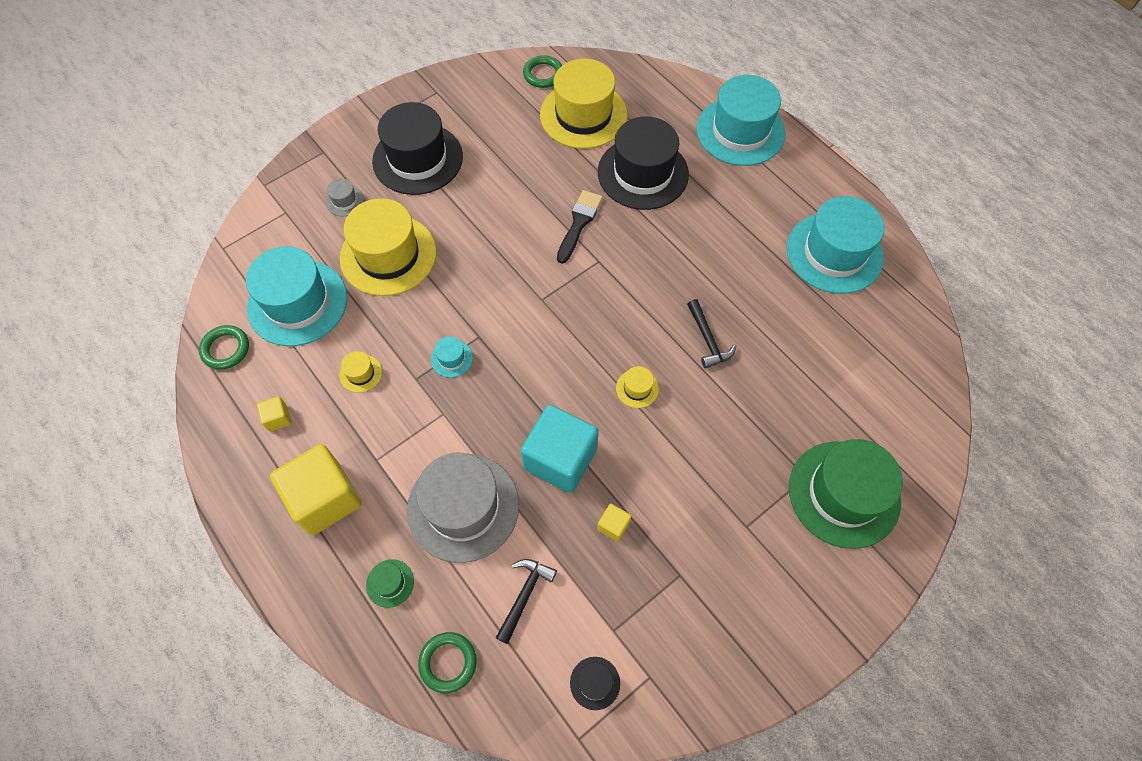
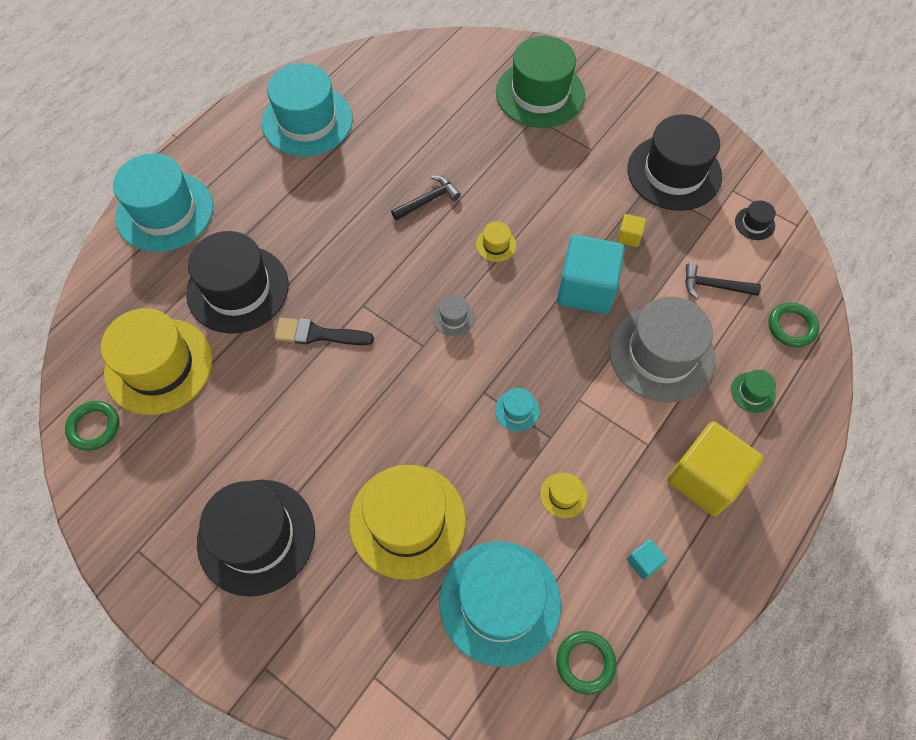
camera: 105 degrees left, 0 degrees up
(278, 418) = (643, 562): yellow cube -> turquoise cube
(344, 201) = (340, 604): grey hat -> grey hat (453, 317)
(692, 613) = (674, 172): none -> black hat

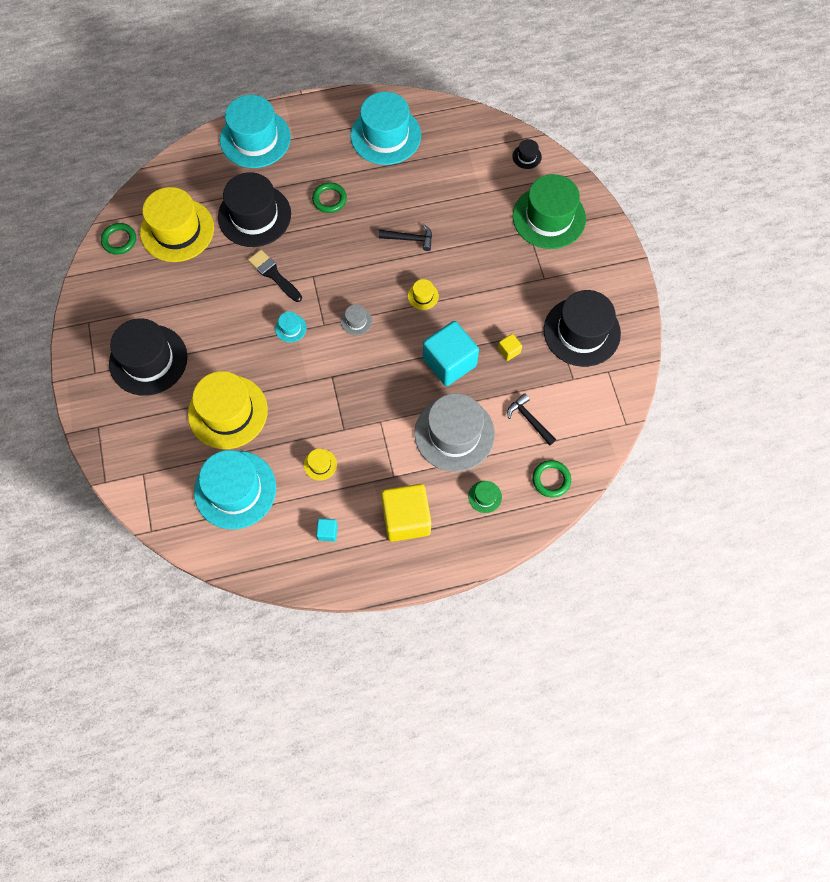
camera: 40 degrees right, 5 degrees up
(517, 410) = (340, 400): turquoise hat -> turquoise hat (290, 328)
(585, 662) = (248, 553): green ring -> green ring (329, 199)
(754, 223) = (598, 402): black hat -> black hat (527, 156)

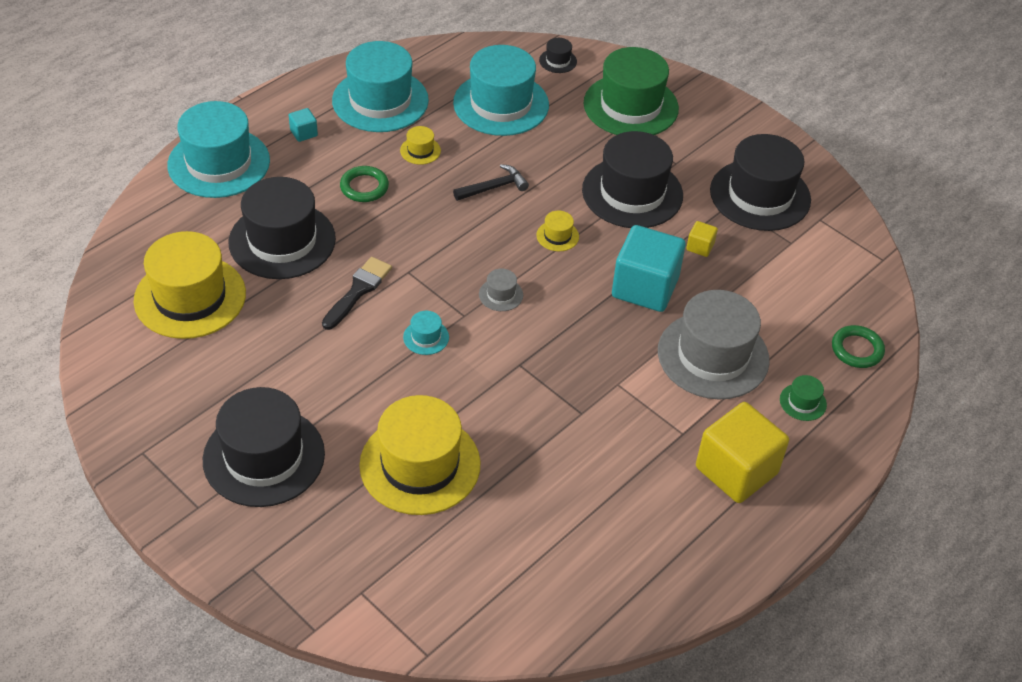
camera: 35 degrees left, 20 degrees down
(119, 240) = (116, 341): green ring -> none
(235, 490) = (501, 547): turquoise hat -> turquoise hat (501, 104)
(274, 275) = (358, 291): black brush -> black brush turned 105 degrees clockwise
(320, 464) = (585, 465): yellow hat -> yellow hat (420, 150)
(327, 532) = (657, 534): turquoise cube -> turquoise cube (304, 133)
(496, 287) = (632, 193): none -> black hat
(529, 419) = (781, 302): black hammer -> none

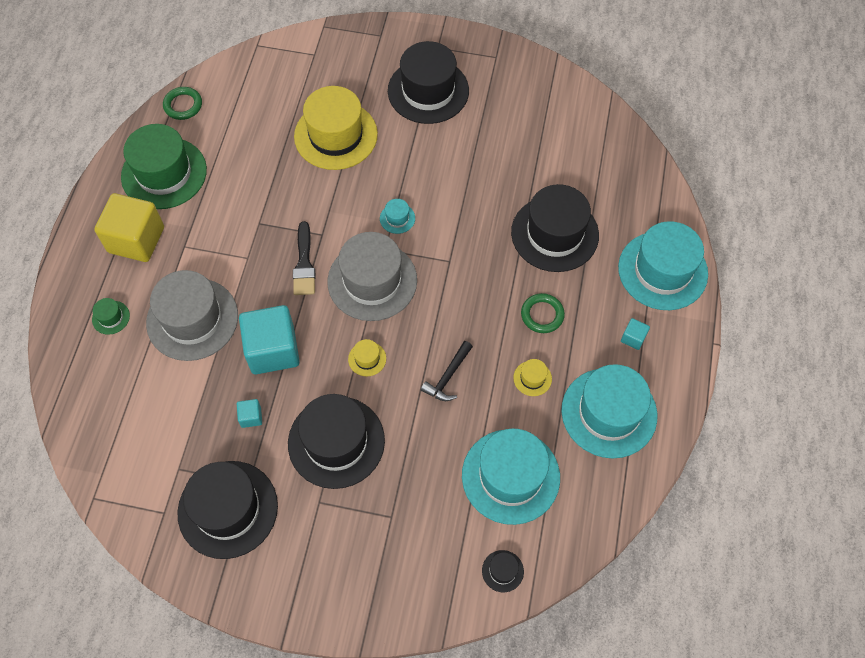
camera: 150 degrees right, 15 degrees up
(190, 297) = (569, 158): yellow hat -> none
(358, 291) = (469, 226): black brush -> black brush (304, 263)
(501, 294) = (372, 281): grey hat -> grey hat, size x2.44
(631, 106) = (399, 552): green hat -> green hat (164, 173)
(700, 247) = (251, 417): yellow cube -> turquoise cube
(857, 349) = (86, 388): green ring -> green ring (183, 105)

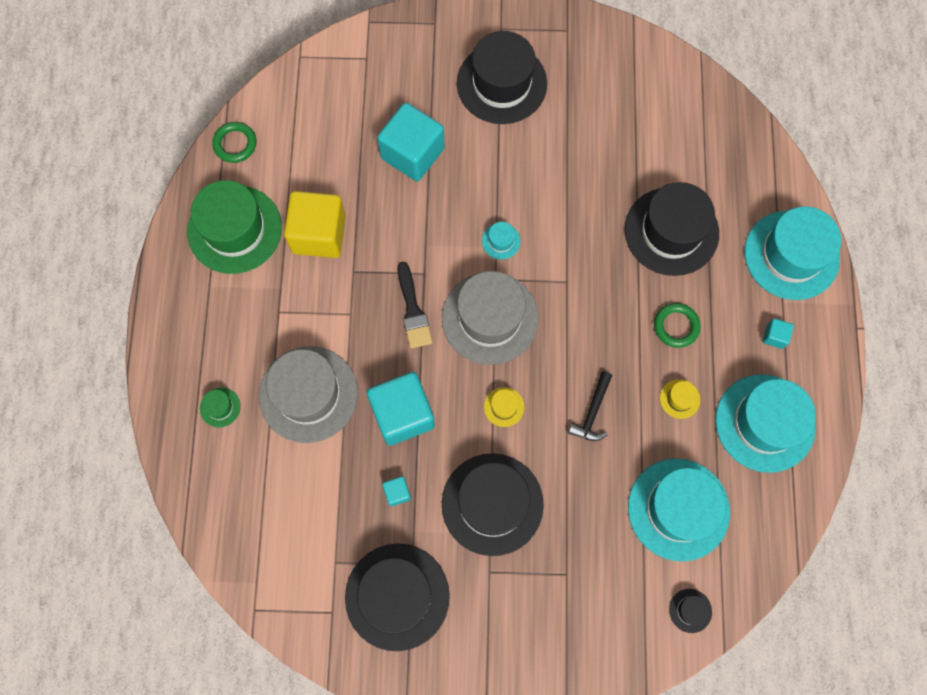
camera: 10 degrees left, 10 degrees up
(136, 240) = (224, 313): yellow cube -> yellow cube (319, 234)
(335, 135) = (412, 153): yellow hat -> turquoise cube

